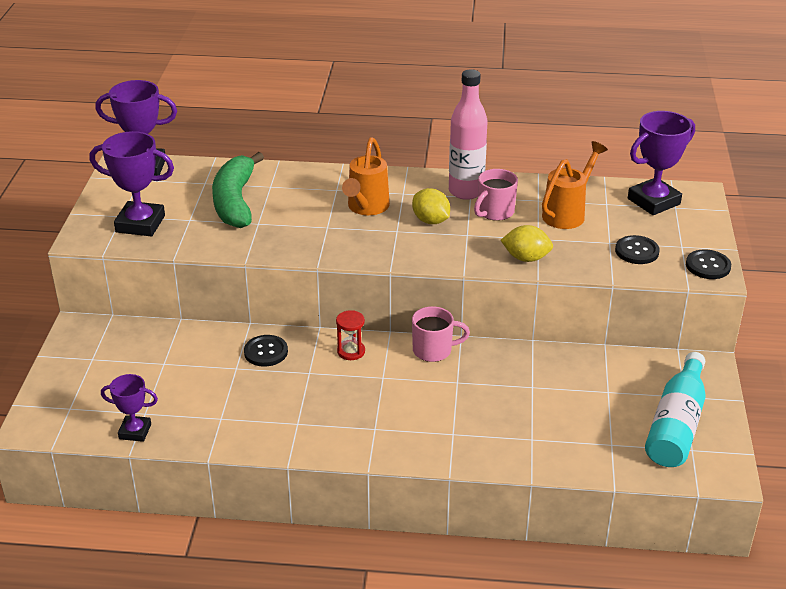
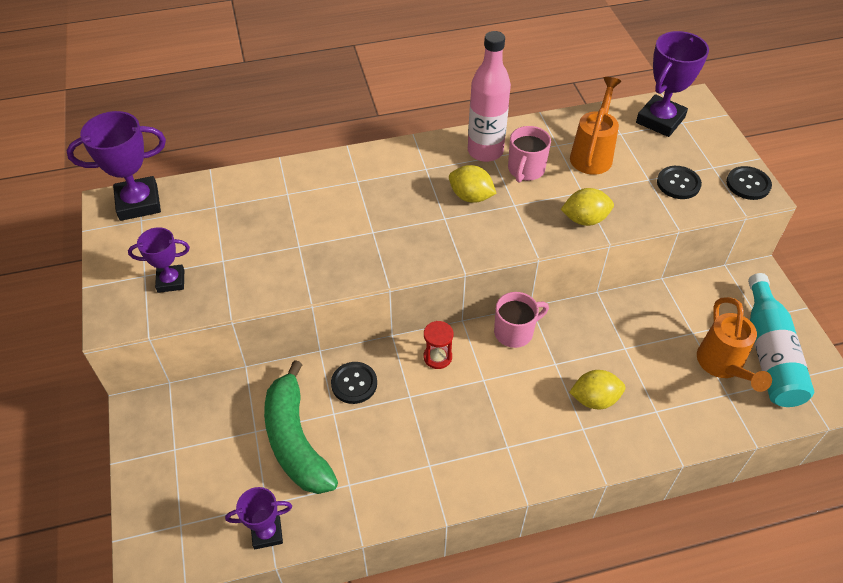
camera: 20 degrees left, 15 degrees up
(140, 224) = (171, 281): purple trophy -> purple trophy, size x0.60
(235, 202) = (260, 223): green banana -> green banana (296, 440)
(366, 208) = (399, 197): orange watering can -> orange watering can (722, 366)
(477, 416) = (594, 399): none -> yellow lemon

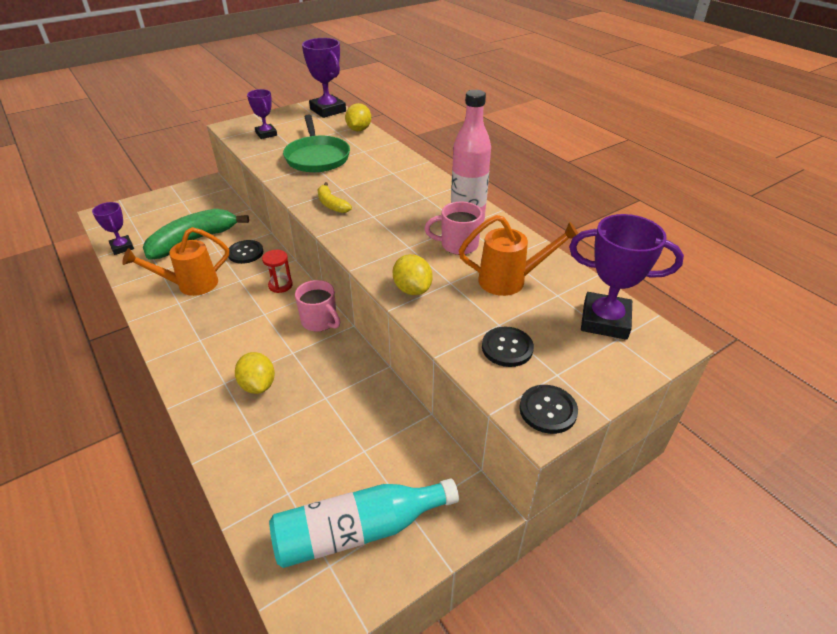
camera: 70 degrees right, 10 degrees down
(278, 239) = (317, 157): none -> green pan
(403, 247) = (331, 204): none -> yellow banana
(471, 196) = (405, 223): yellow lemon -> yellow lemon (359, 130)
(722, 366) = (325, 484): orange watering can -> orange watering can (190, 285)

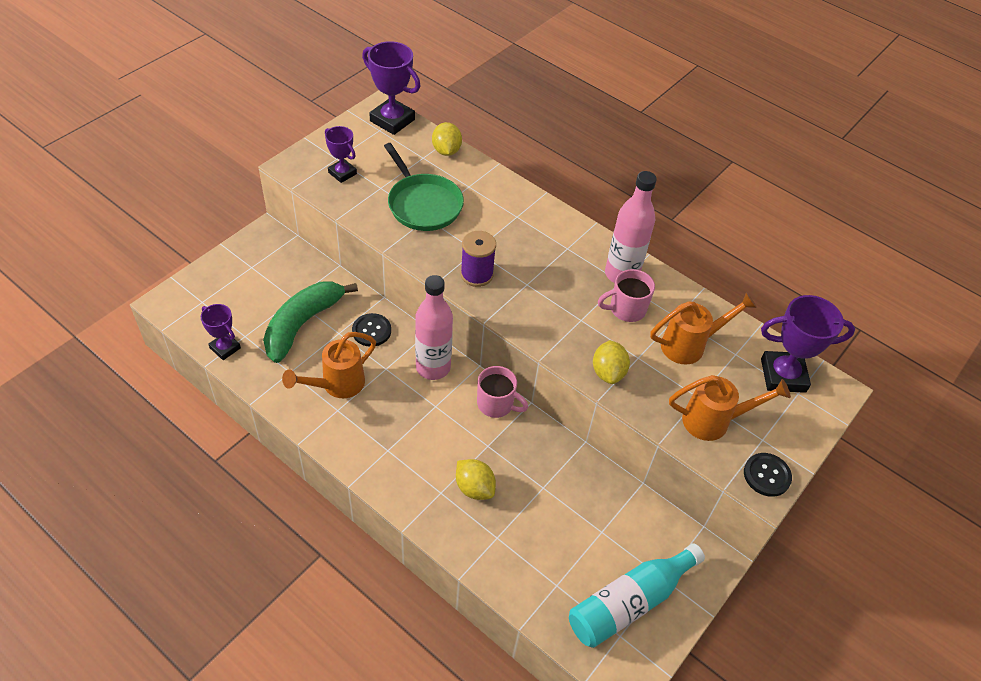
camera: 20 degrees left, 10 degrees up
(280, 285) = (433, 367): red hourglass -> pink bottle
(331, 204) = (476, 274): yellow banana -> purple spool
(412, 289) = (608, 372): yellow lemon -> yellow lemon turned 45 degrees clockwise
(507, 348) = (714, 421): black button -> orange watering can

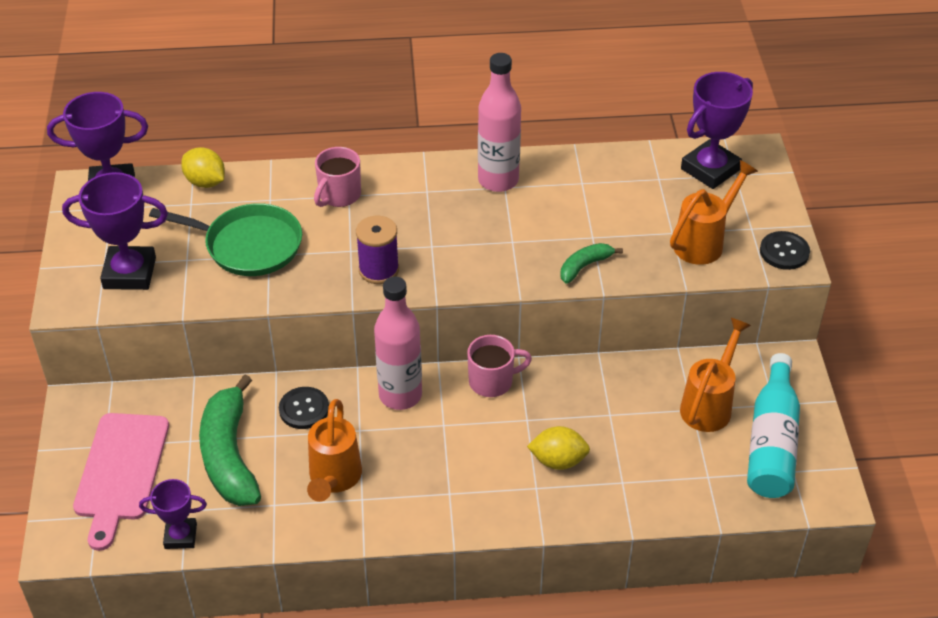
camera: 40 degrees left, 5 degrees down
(241, 288) = (121, 472): none -> pink cutting board
(342, 173) = (129, 273): purple trophy -> purple trophy, size x1.67
(608, 372) = (584, 266): yellow lemon -> green banana
(626, 309) = (537, 206): pink mug -> pink mug (339, 195)
(690, 345) = (618, 197): orange watering can -> orange watering can (709, 404)

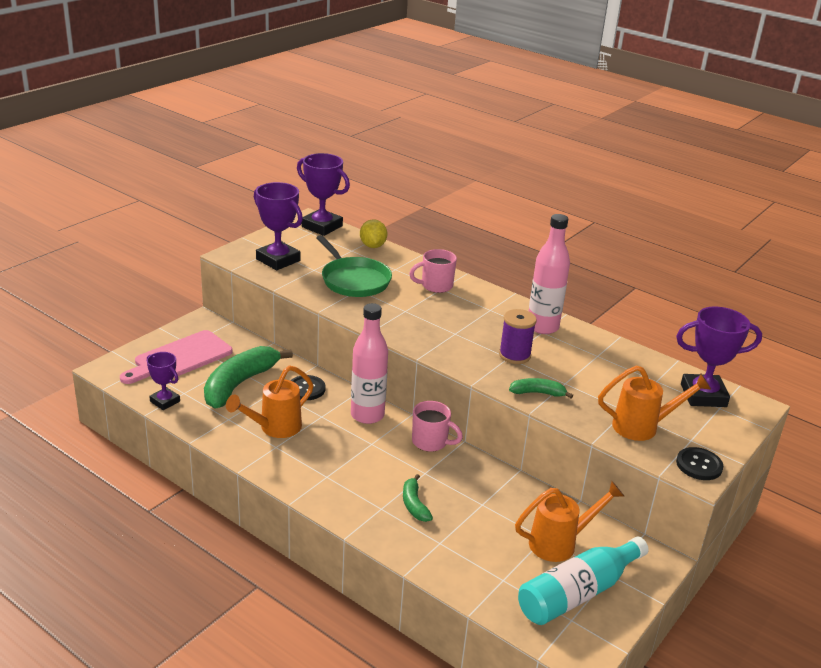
camera: 40 degrees right, 15 degrees down
(379, 270) = (407, 327): purple spool -> purple spool (514, 355)
(558, 461) = (414, 504): yellow lemon -> green banana

